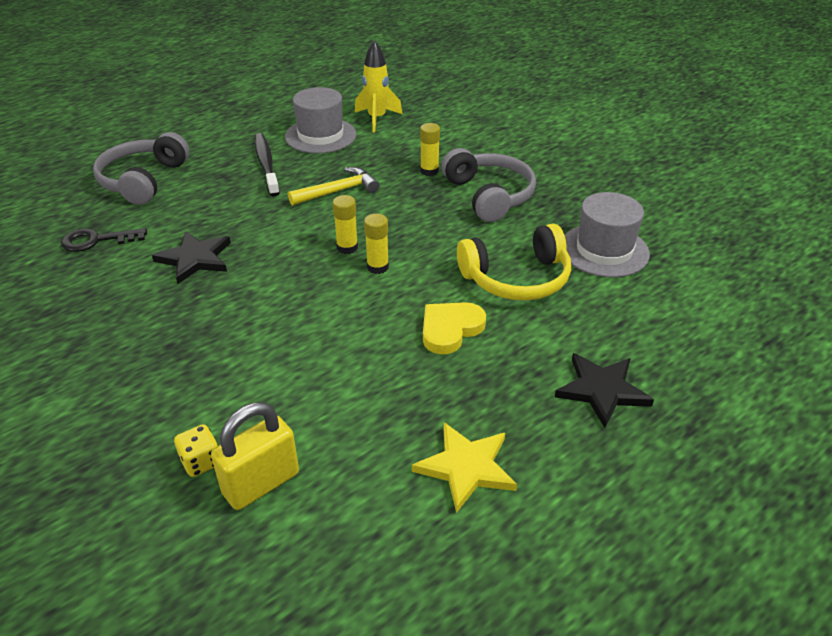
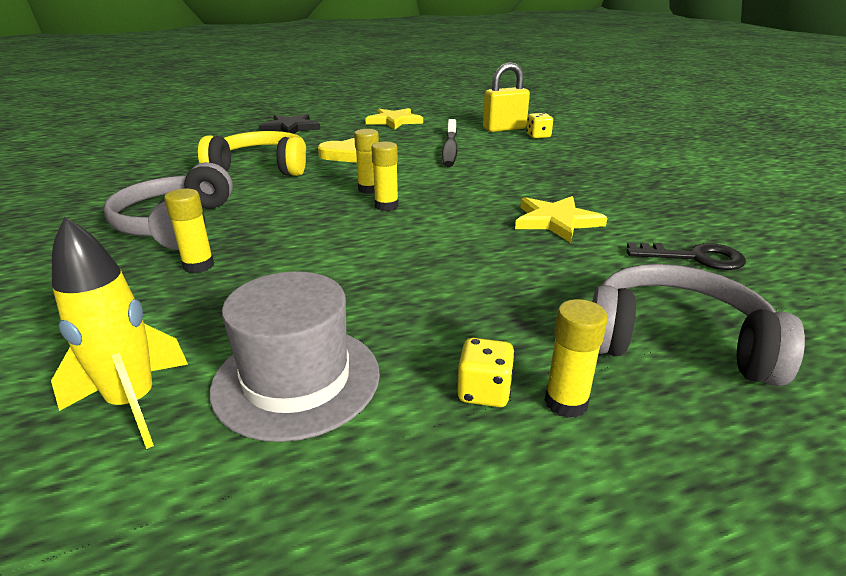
camera: 160 degrees left, 10 degrees down
(143, 180) = (675, 342): grey headphones -> grey headphones turned 105 degrees counterclockwise
(195, 259) = (556, 221): black star -> yellow star
(204, 148) = (566, 402): none -> yellow glue stick
(239, 145) = (484, 392): none -> yellow dice
(266, 164) = (439, 329): black toothbrush -> black toothbrush (450, 149)
(338, 191) = (351, 262): yellow hammer -> none
(604, 250) = (161, 171): grey hat -> none

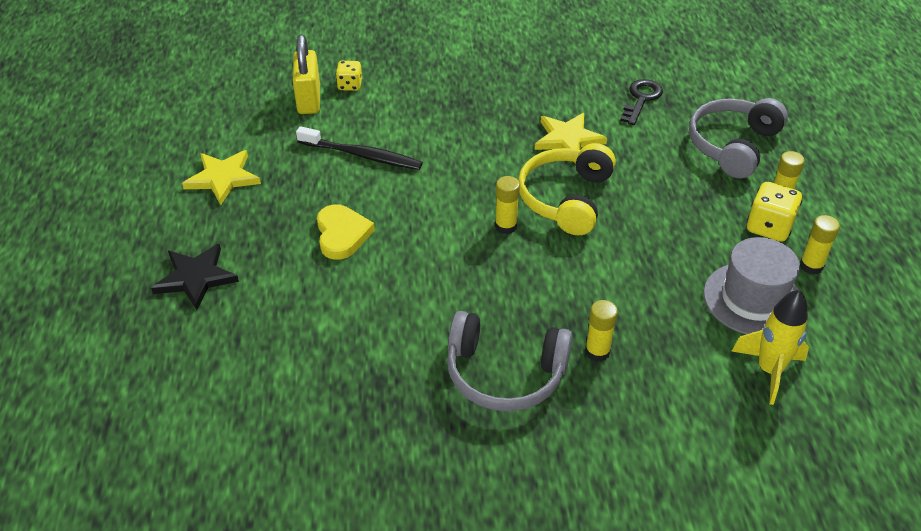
camera: 75 degrees left, 15 degrees up
(261, 168) = (357, 310): yellow headphones -> yellow headphones (566, 198)
(369, 189) = (460, 232): yellow glue stick -> yellow glue stick (811, 266)
(484, 392) = (769, 227): yellow dice -> yellow dice, size x1.55

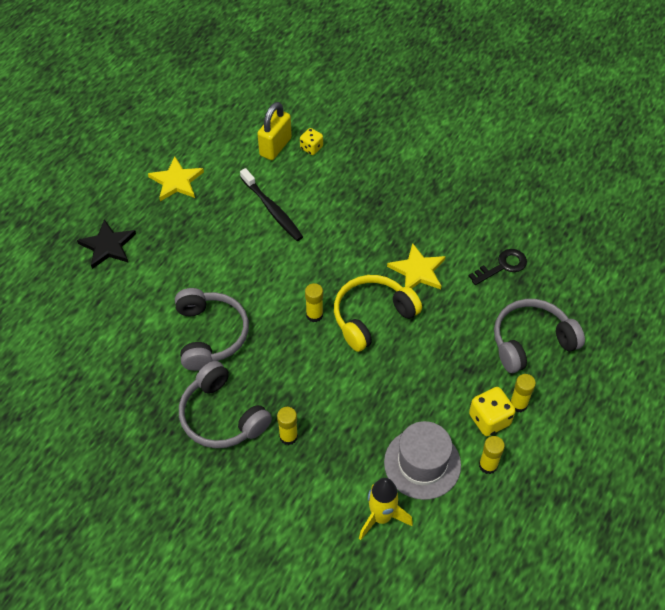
camera: 35 degrees right, 10 degrees up
(342, 234) = (211, 263): yellow heart -> none
(410, 302) = (210, 335): none -> grey headphones

